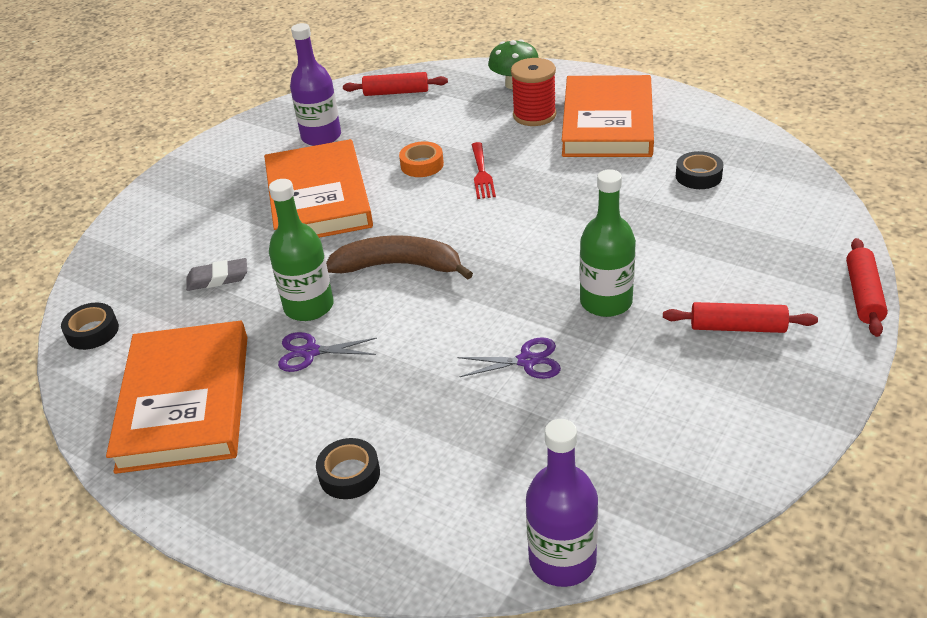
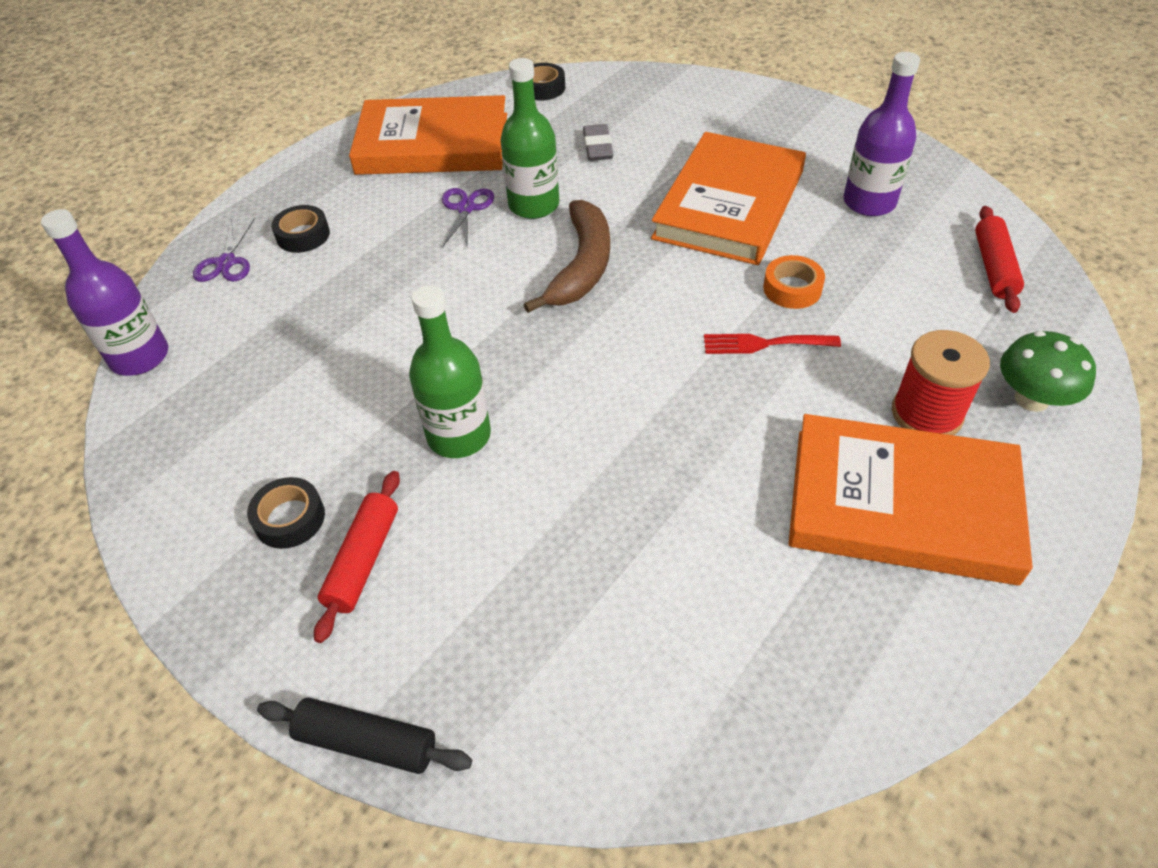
camera: 95 degrees right, 10 degrees up
(318, 198) = (729, 205): orange book -> orange book turned 60 degrees counterclockwise
(527, 361) = (389, 356): purple scissors -> purple scissors (226, 262)
(698, 176) = (723, 599): black tape -> black tape (289, 518)
(863, 295) = (367, 742): red rolling pin -> black rolling pin

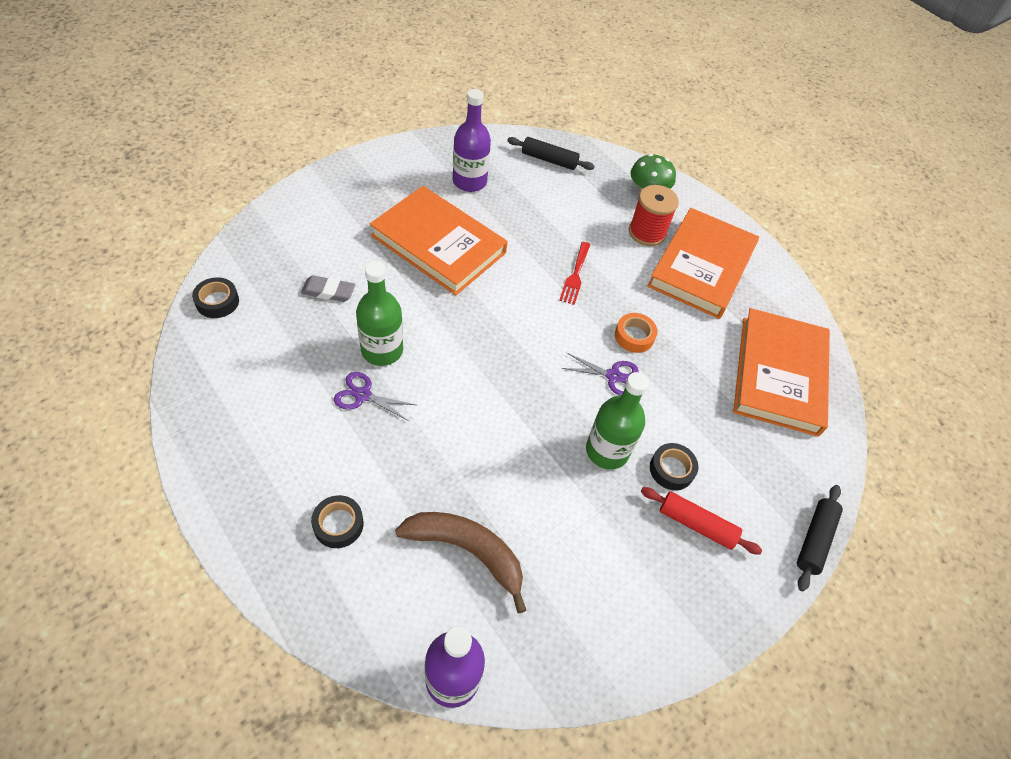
camera: 85 degrees left, 5 degrees up
(226, 262) = (348, 595): purple scissors -> purple scissors (613, 376)
(289, 518) = (655, 566): black tape -> black tape (671, 469)
(433, 144) = (254, 399): orange book -> orange book (779, 375)
(582, 266) = (467, 341): brown banana -> brown banana (467, 551)
(792, 288) = (533, 246): orange tape -> orange tape (634, 336)
(993, 267) = (549, 160): red rolling pin -> black rolling pin

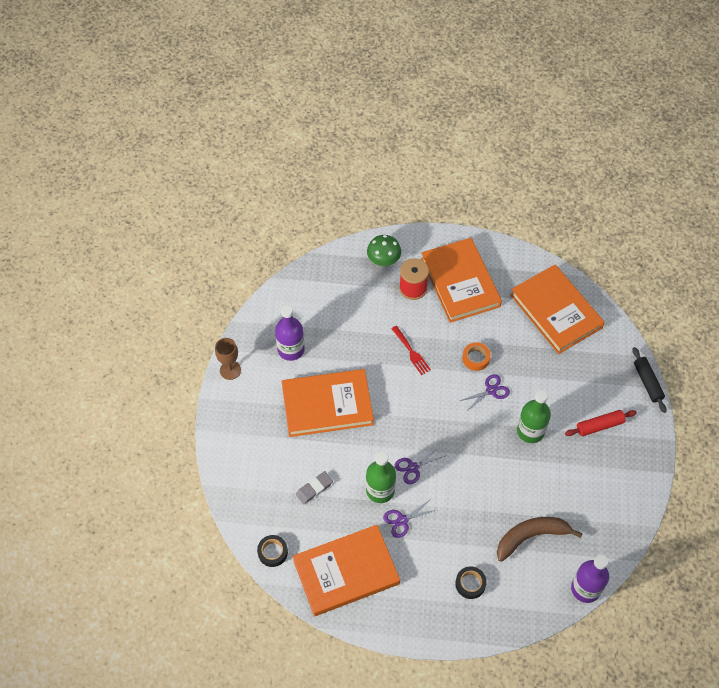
camera: 40 degrees left, 5 degrees up
(247, 382) = (346, 572): none -> orange book
(399, 152) = (230, 370): none -> brown goblet
(440, 363) = (413, 467): none -> purple scissors
(549, 160) = (311, 290): black rolling pin -> none
(671, 469) = (564, 411): black tape -> none

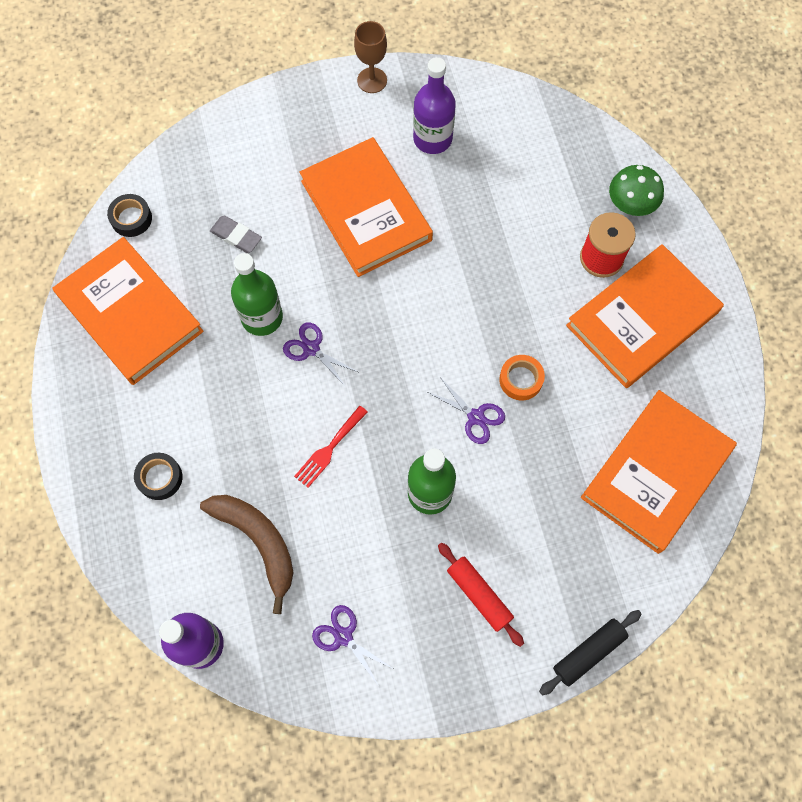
camera: 70 degrees right, 10 degrees up
(402, 520) = (226, 360): purple scissors -> purple scissors (343, 636)
(411, 352) = (493, 289): red fork -> red fork (329, 449)

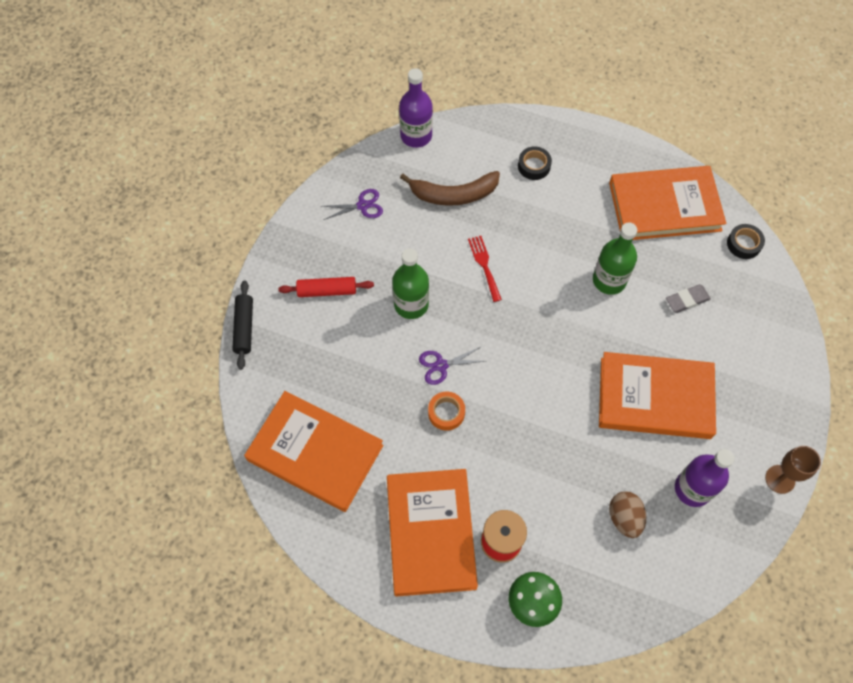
camera: 125 degrees right, 5 degrees down
(311, 349) = (564, 296): purple scissors -> none
(501, 176) = (624, 518): none -> brown egg
(656, 473) = (315, 453): orange book -> orange book turned 45 degrees counterclockwise

